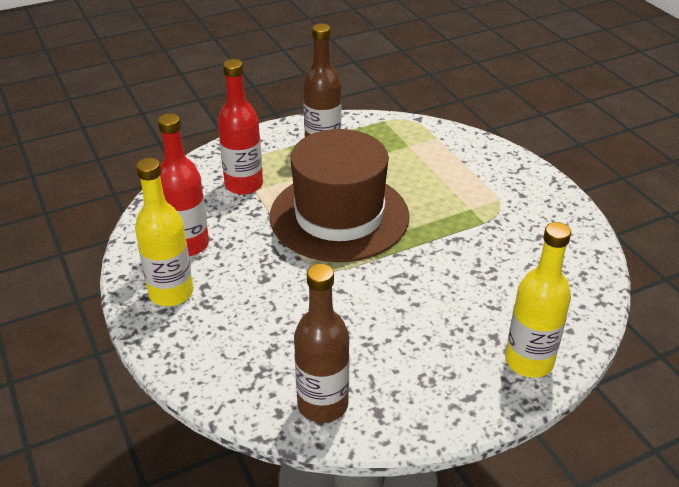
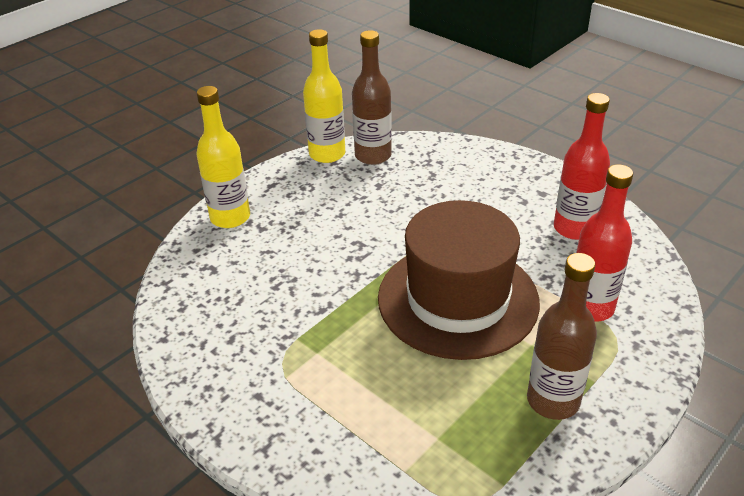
camera: 160 degrees right, 0 degrees up
(171, 293) = (544, 189): yellow bottle -> yellow bottle (327, 154)

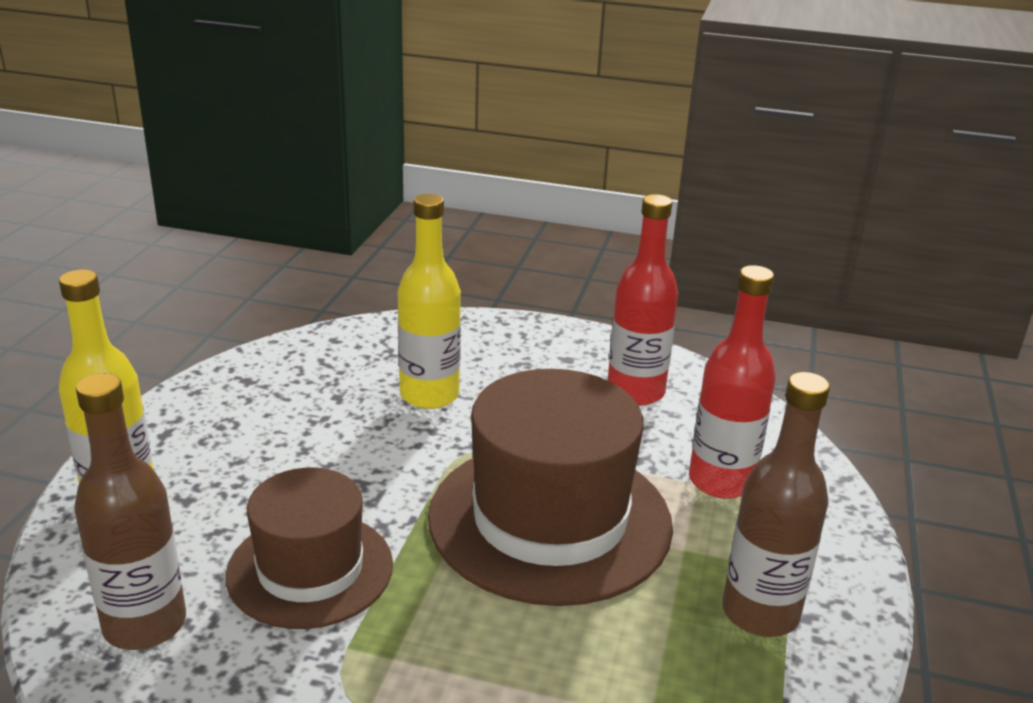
camera: 30 degrees left, 10 degrees down
(303, 288) = (310, 569): none -> brown hat
(327, 154) = (231, 372): yellow bottle -> yellow bottle (429, 395)
(373, 156) = (304, 360): brown bottle -> brown bottle (145, 624)

